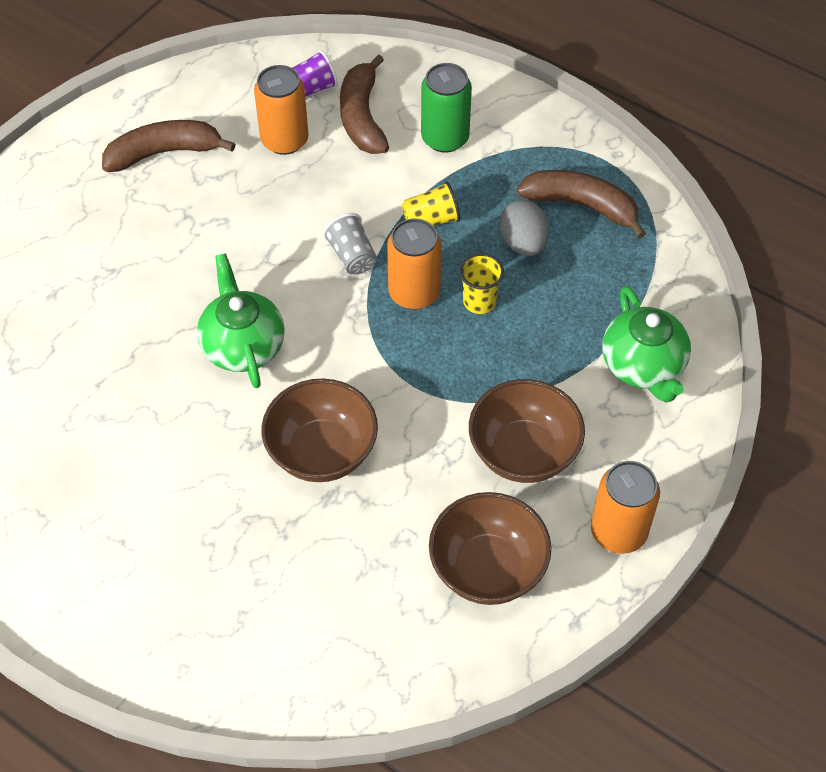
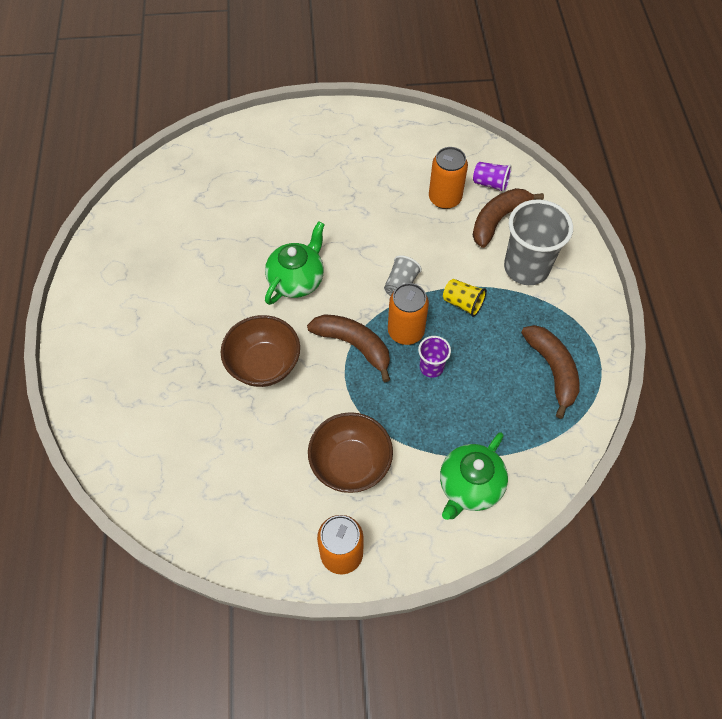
camera: 50 degrees right, 5 degrees up
(164, 153) = (382, 156): brown banana -> brown banana (354, 345)
(445, 138) = (526, 268): green can -> grey cup
(479, 301) = (431, 367): yellow cup -> purple cup
(487, 568) = (259, 500): brown bowl -> none
(523, 243) = (493, 359): grey egg -> none

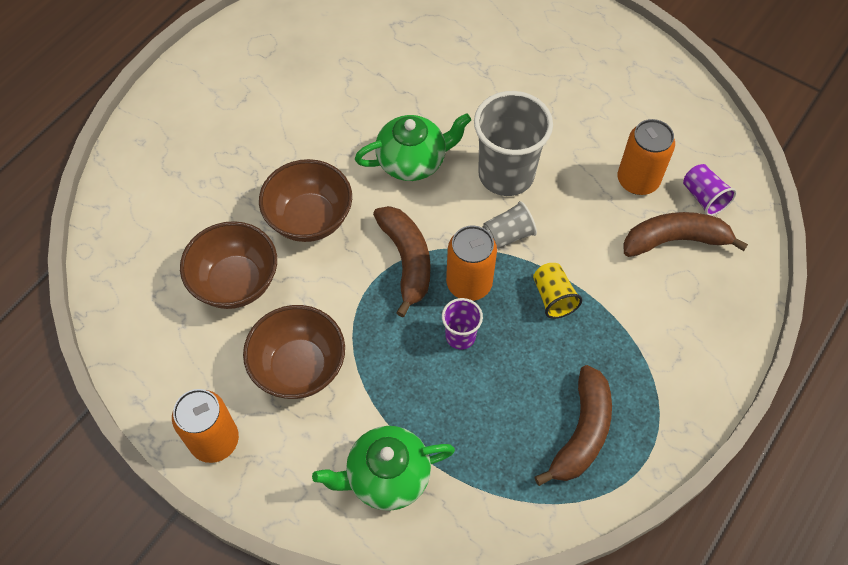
camera: 40 degrees right, 0 degrees up
(254, 442) = (235, 282): none -> brown bowl
(526, 268) = (657, 310): grey cup -> grey cup (506, 174)

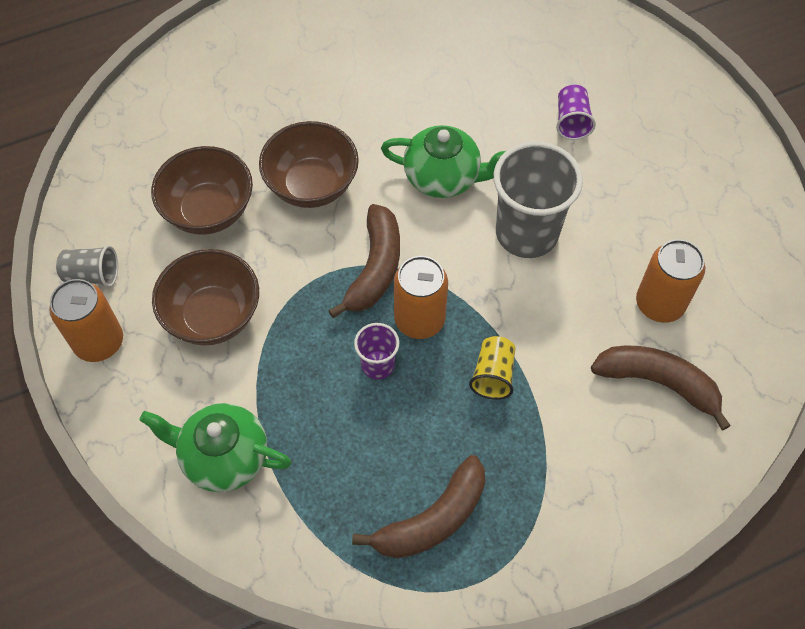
camera: 30 degrees right, 0 degrees up
(508, 235) = (488, 292): grey cup -> grey cup (92, 275)
(703, 197) = (719, 355): purple cup -> purple cup (571, 122)

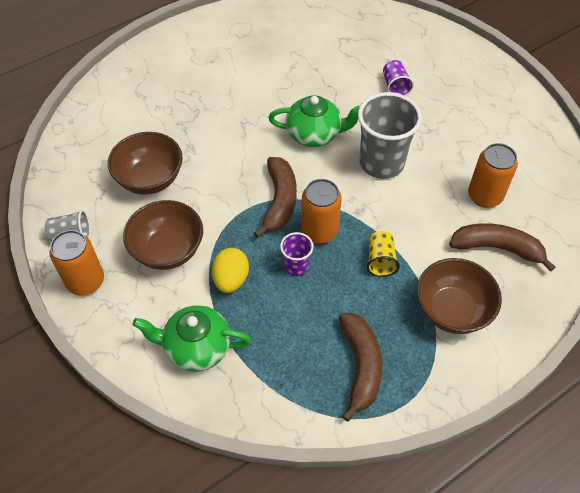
camera: 10 degrees left, 5 degrees down
(287, 370) = (231, 279): none -> yellow egg
(312, 185) = (221, 152): brown bowl -> brown bowl (452, 310)
(432, 519) = (360, 366): brown banana -> brown banana turned 45 degrees counterclockwise

